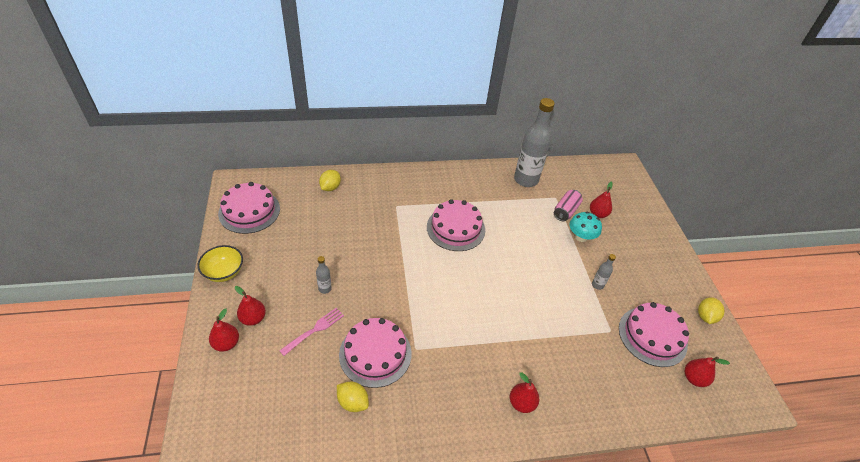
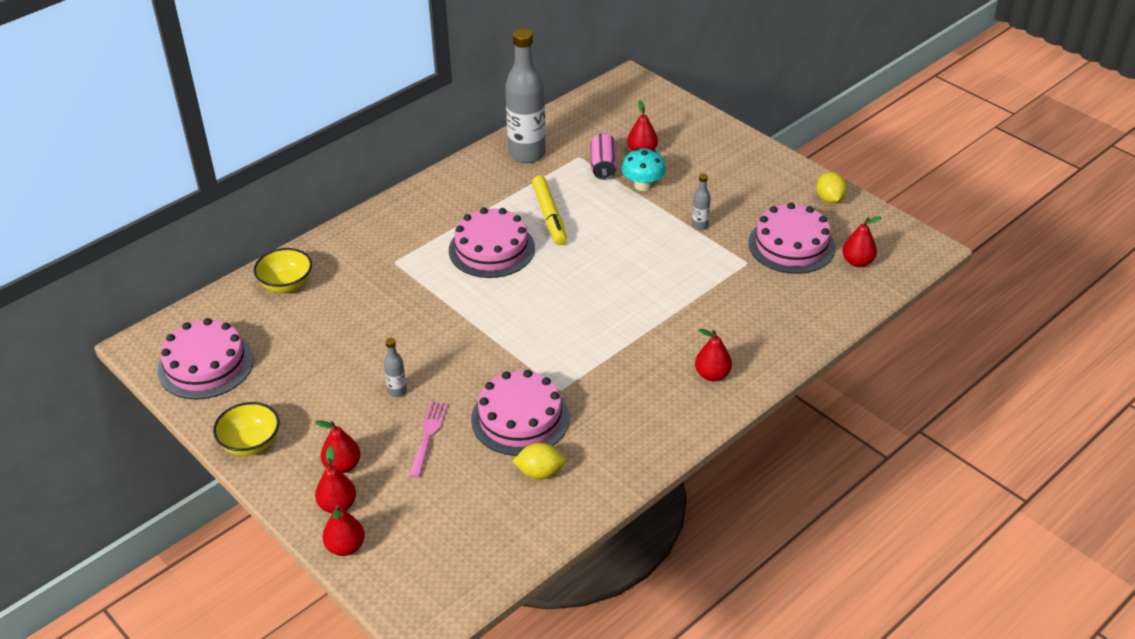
camera: 30 degrees left, 5 degrees down
(204, 376) = (345, 547): none -> red pear
(330, 187) = (286, 284): yellow lemon -> yellow bowl
(507, 226) = (549, 216): none -> yellow marker

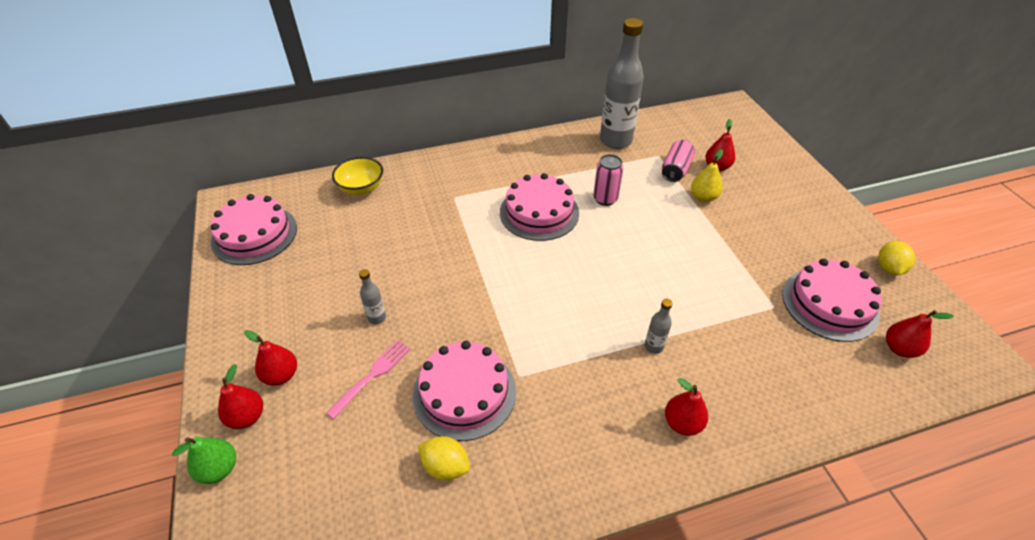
camera: 25 degrees right, 5 degrees up
(250, 443) = (230, 320): yellow bowl -> none
(345, 547) = (219, 469): red pear -> green pear
(549, 216) = (605, 199): yellow marker -> pink can
(643, 185) = (703, 197): turquoise mushroom -> yellow pear
(699, 225) = (741, 252): grey bottle -> grey bottle (653, 346)

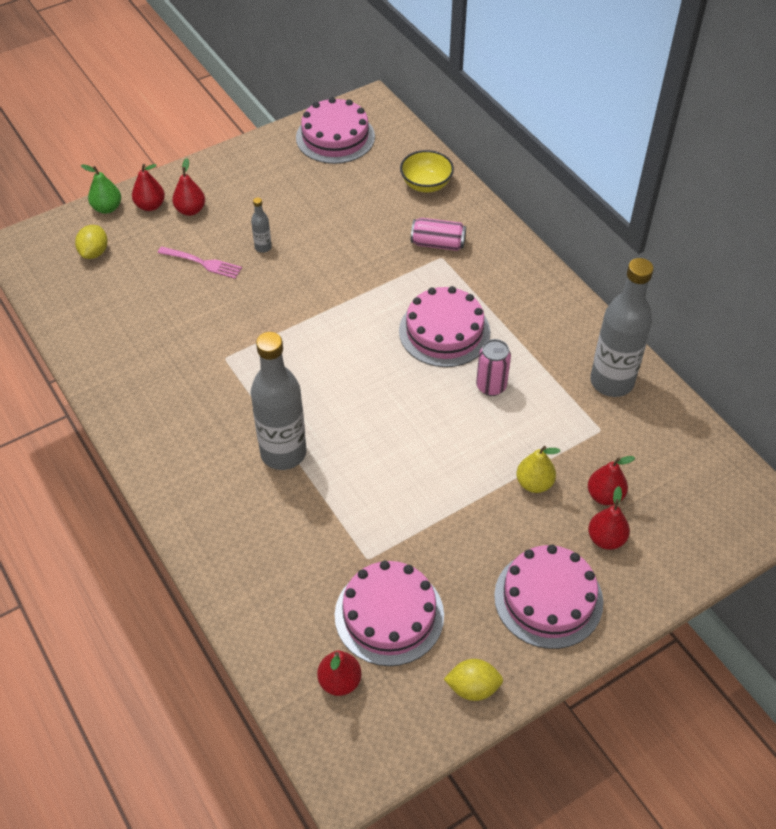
camera: 75 degrees right, 5 degrees up
(445, 466) = (131, 330): yellow lemon -> yellow lemon (94, 252)
(464, 392) = (199, 325): pink cake -> pink cake (548, 598)
(653, 346) = (283, 453): grey bottle -> grey bottle, size x2.37
(675, 169) = (578, 450): pink can -> pink can (438, 244)
(682, 423) = (201, 482): red pear -> red pear (606, 539)

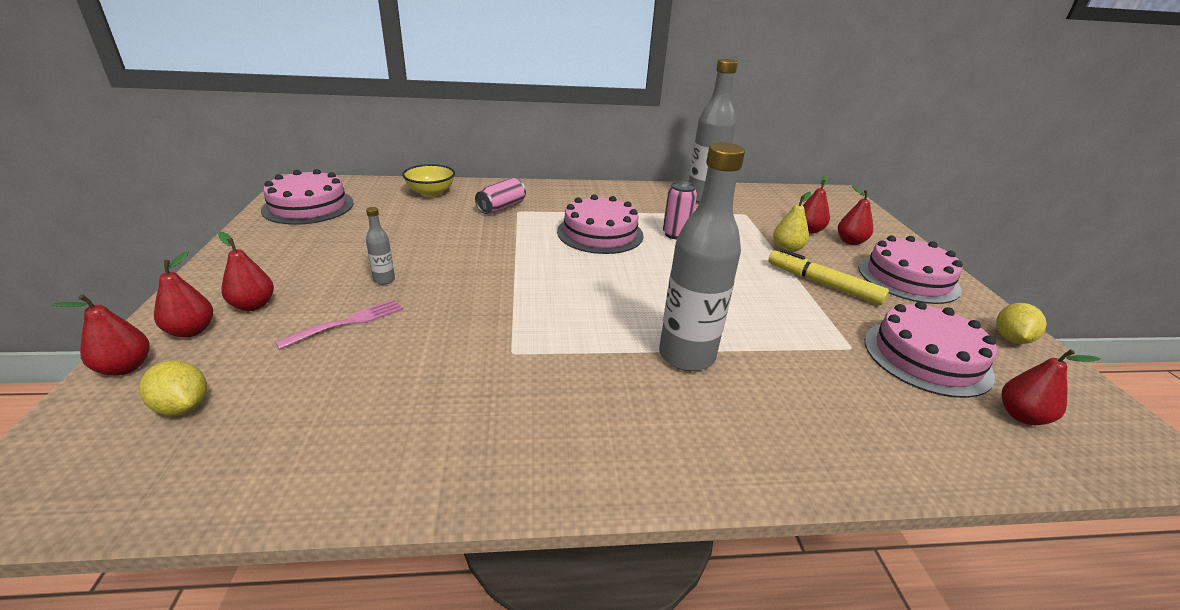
camera: 65 degrees left, 20 degrees down
(107, 208) = (125, 367): green pear -> red pear
(474, 525) = (823, 284): none -> yellow marker

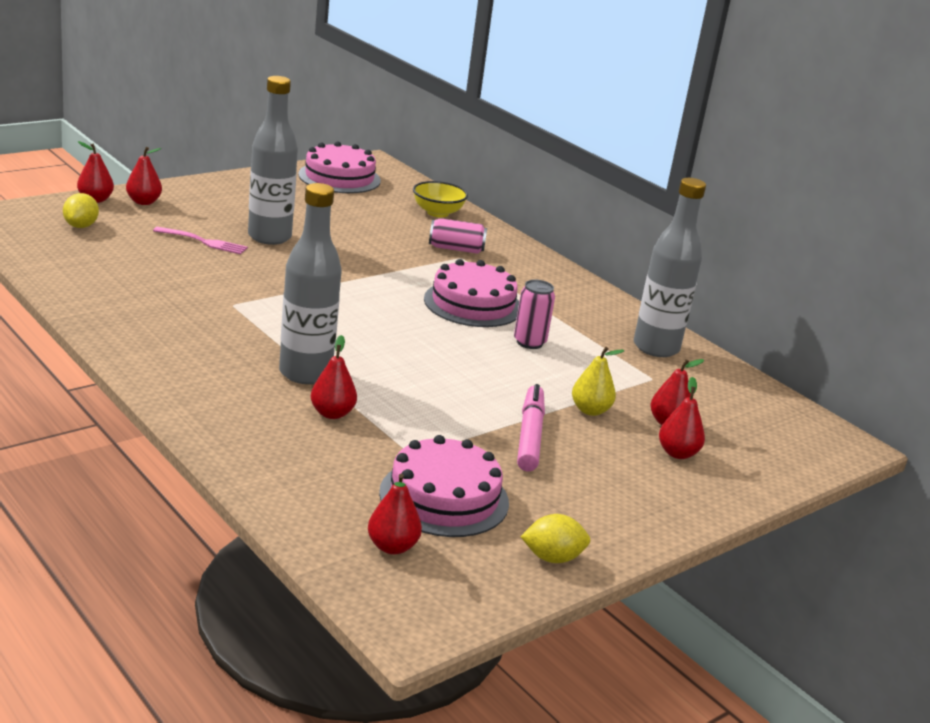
camera: 55 degrees right, 5 degrees down
(253, 305) = (188, 208): red pear -> red pear (332, 413)
(384, 280) = (269, 237): grey bottle -> grey bottle, size x2.37
(823, 284) = (530, 436): yellow marker -> pink marker
(908, 278) = (624, 493): pink cake -> none

